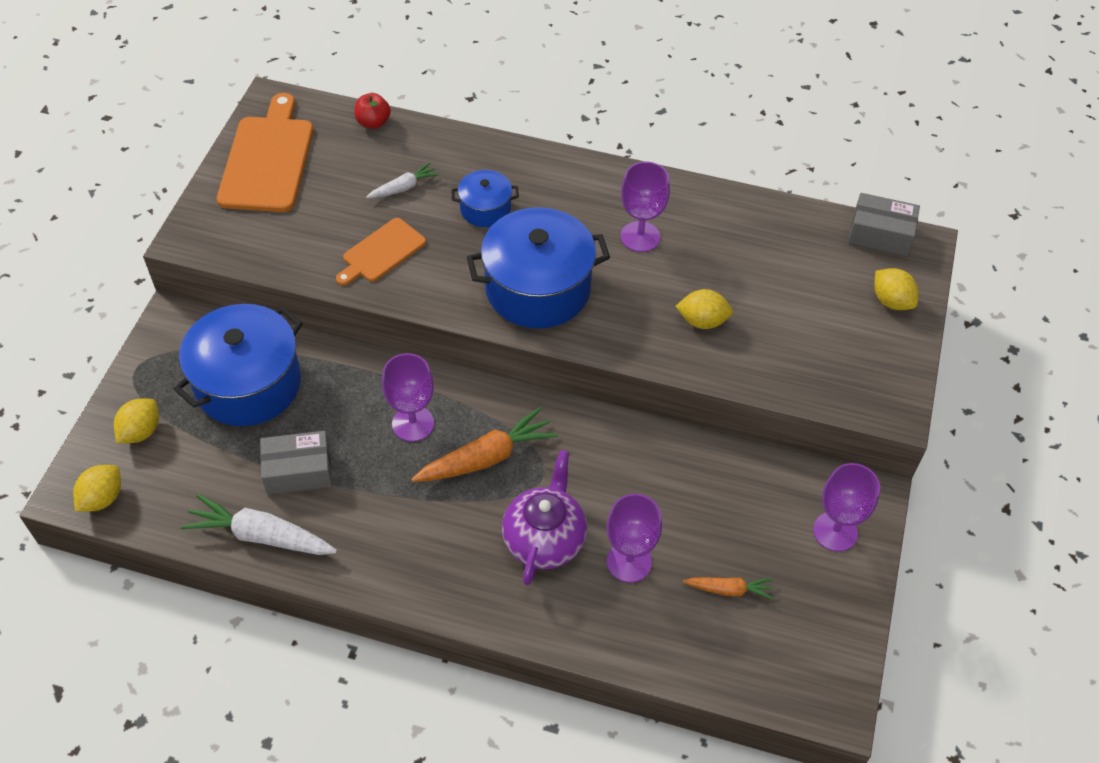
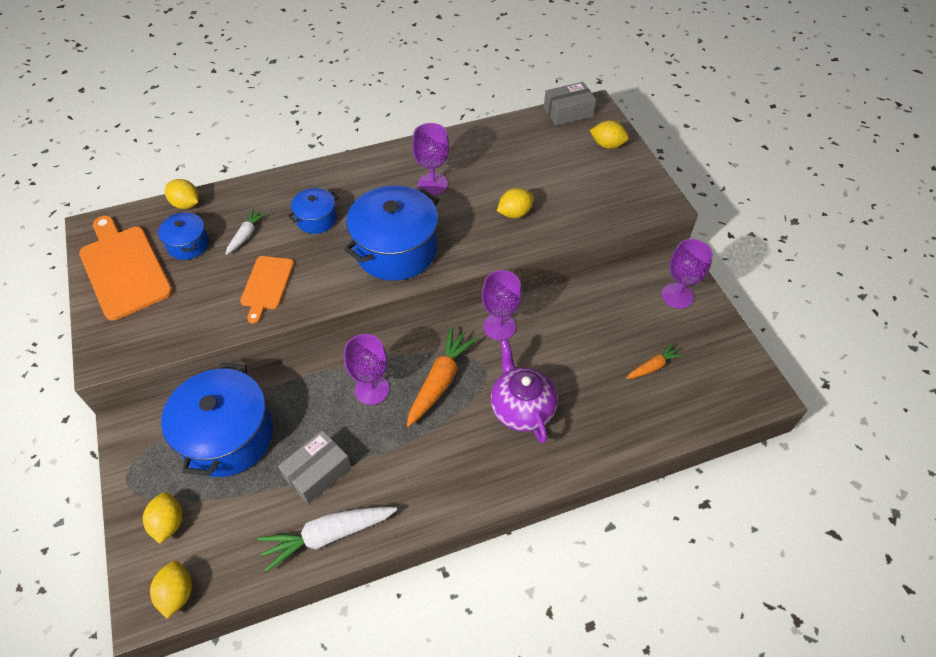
camera: 35 degrees left, 0 degrees up
(342, 167) = (188, 244): none -> blue pot
(373, 122) = (186, 204): red apple -> yellow lemon
(629, 562) = (583, 388): purple goblet -> purple goblet (499, 327)

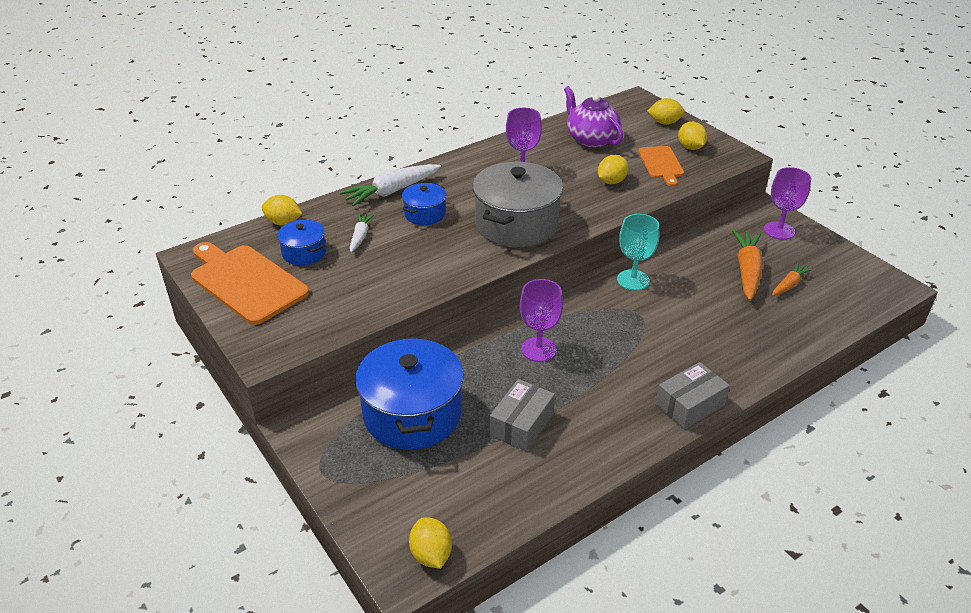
camera: 15 degrees left, 15 degrees down
(169, 523) = (389, 498): yellow lemon -> yellow lemon (690, 147)
(266, 285) = (404, 270): orange cutting board -> orange cutting board (661, 164)
(328, 535) = (561, 472): white carrot -> white carrot (391, 191)
(396, 250) = (516, 224): blue pot -> grey pot
(440, 381) = (601, 330): orange carrot -> orange carrot (747, 271)
(499, 327) = (633, 280): purple goblet -> turquoise goblet
(521, 408) = (689, 337): purple teapot -> purple teapot (591, 139)
(568, 112) = (615, 105): grey box -> grey box (690, 405)

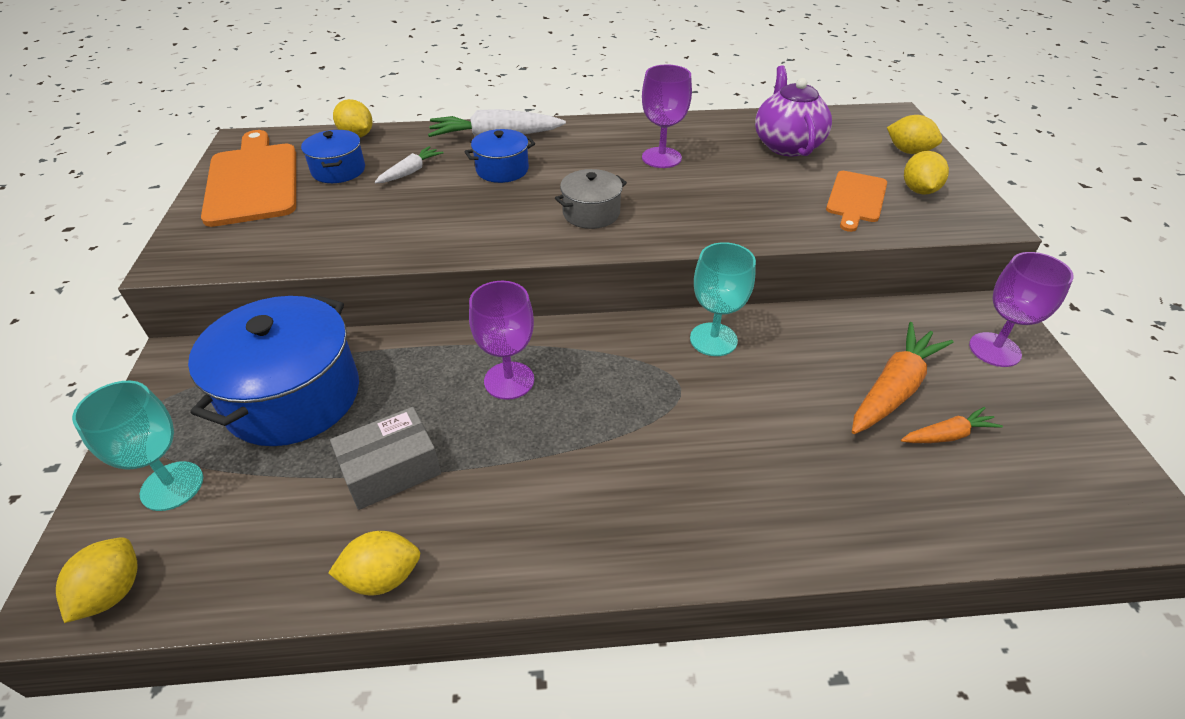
camera: 30 degrees right, 5 degrees up
(396, 492) = (172, 486): none -> turquoise goblet
(516, 224) = (591, 213): grey pot -> grey pot, size x0.51
(611, 181) = (764, 200): yellow lemon -> yellow lemon (382, 577)
(690, 405) = (631, 553): grey box -> none

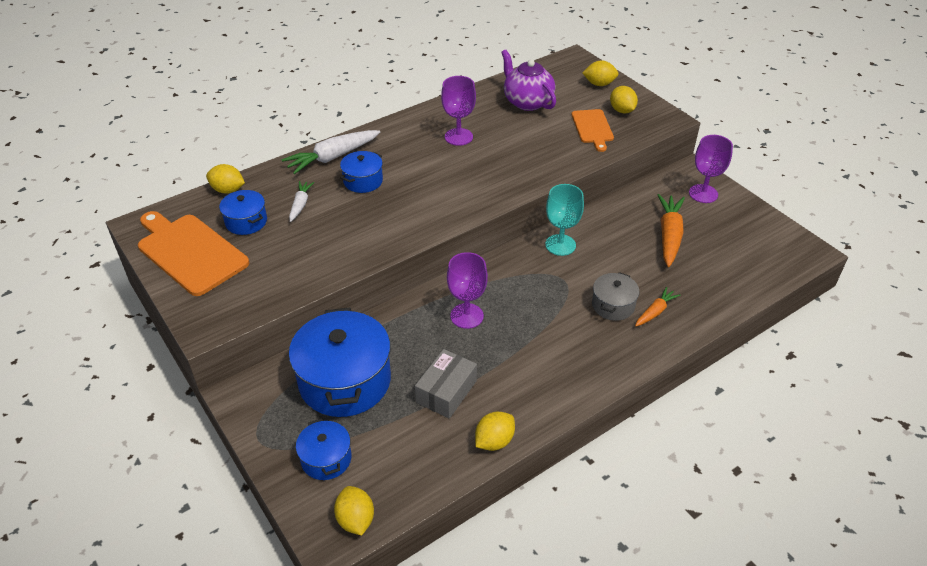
camera: 30 degrees left, 0 degrees up
(172, 486) = (326, 459): turquoise goblet -> blue pot
(591, 213) = (450, 192): grey pot -> grey pot (613, 305)
(947, 435) = (708, 249): orange carrot -> orange carrot (655, 312)

